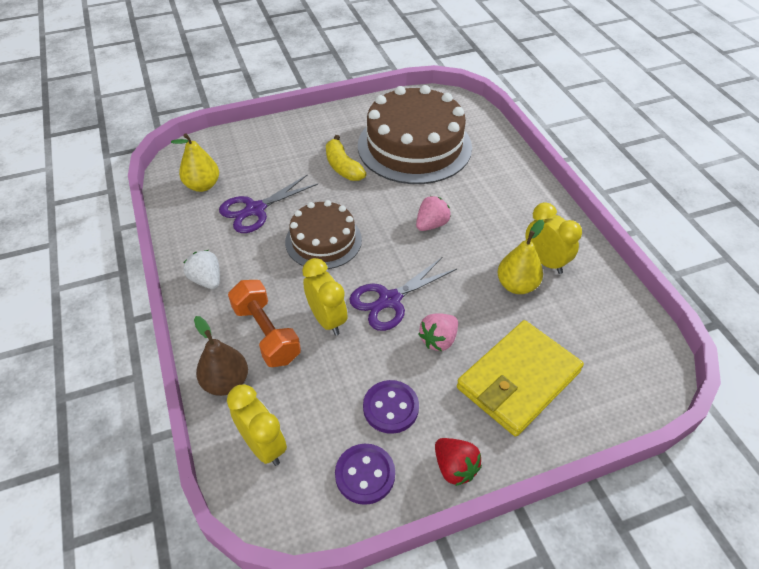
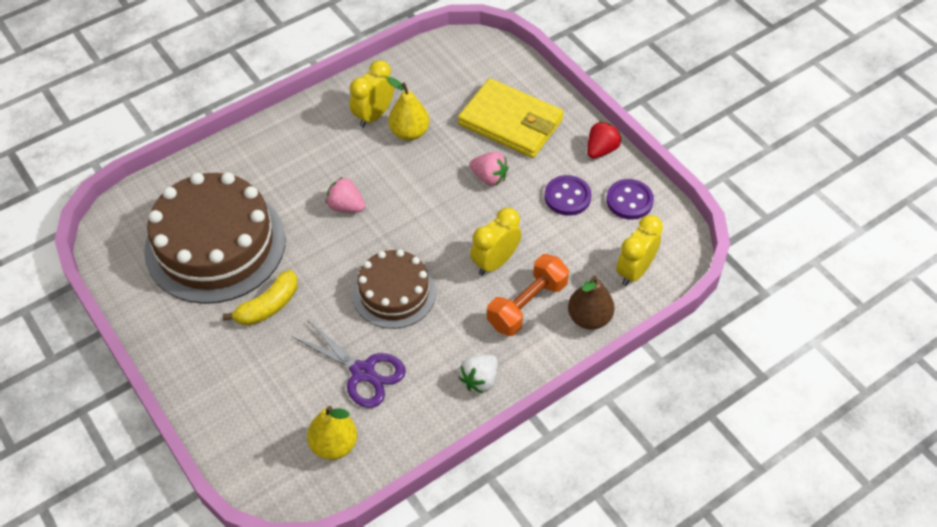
camera: 105 degrees left, 5 degrees up
(390, 300) = (456, 220): purple scissors -> none

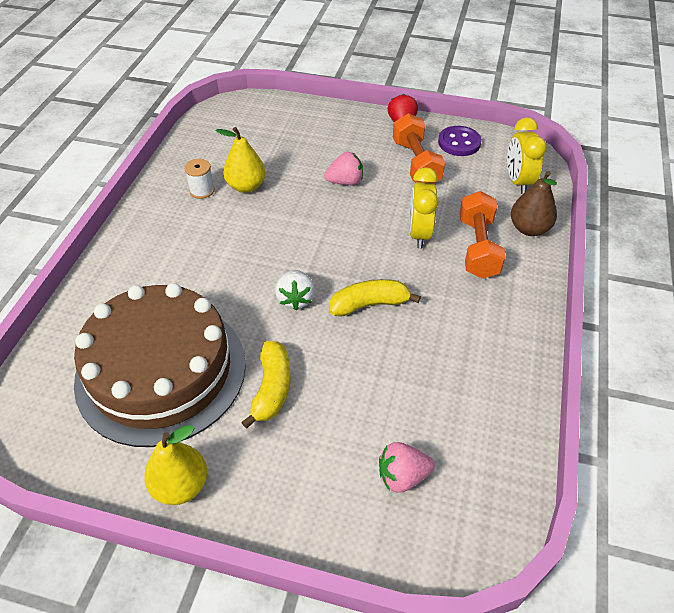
camera: 40 degrees left, 5 degrees down
(334, 445) = (466, 462): yellow pear -> yellow pear (181, 485)
(346, 206) = (253, 266): pink strawberry -> pink strawberry (402, 476)
(362, 372) = (417, 383): purple scissors -> none
(374, 116) = (202, 190): yellow clock -> white spool
(394, 293) = (369, 304): brown cake -> yellow banana
(479, 380) = (512, 322): white strawberry -> white strawberry (295, 299)
(510, 122) = (317, 140): yellow wallet -> none
(567, 197) = (416, 163): purple button -> orange dumbbell

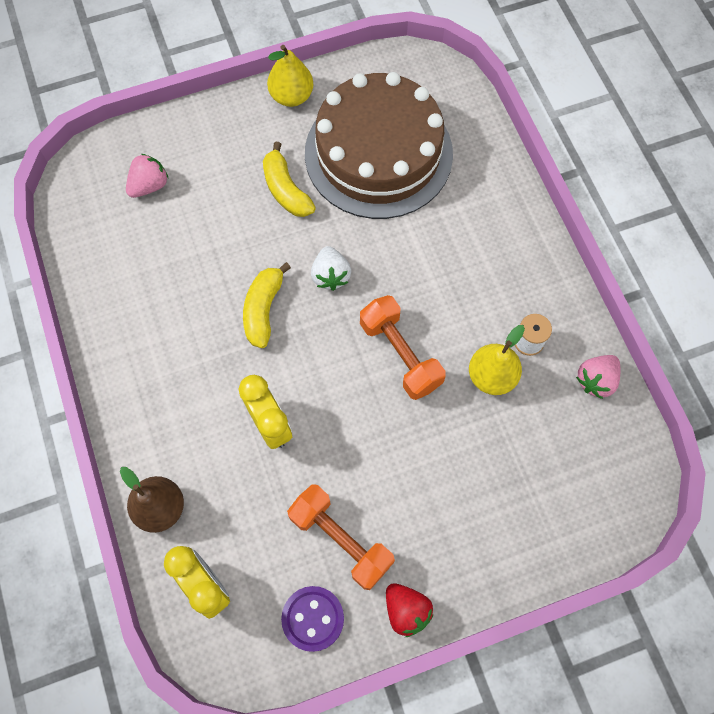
camera: 145 degrees right, 20 degrees up
(295, 299) = (330, 275): white strawberry -> white strawberry turned 150 degrees counterclockwise
(345, 182) = (396, 452): pink strawberry -> pink strawberry (596, 380)
(369, 304) = (263, 309): yellow banana -> yellow banana turned 150 degrees clockwise
(478, 247) = (201, 444): orange dumbbell -> orange dumbbell (400, 354)

